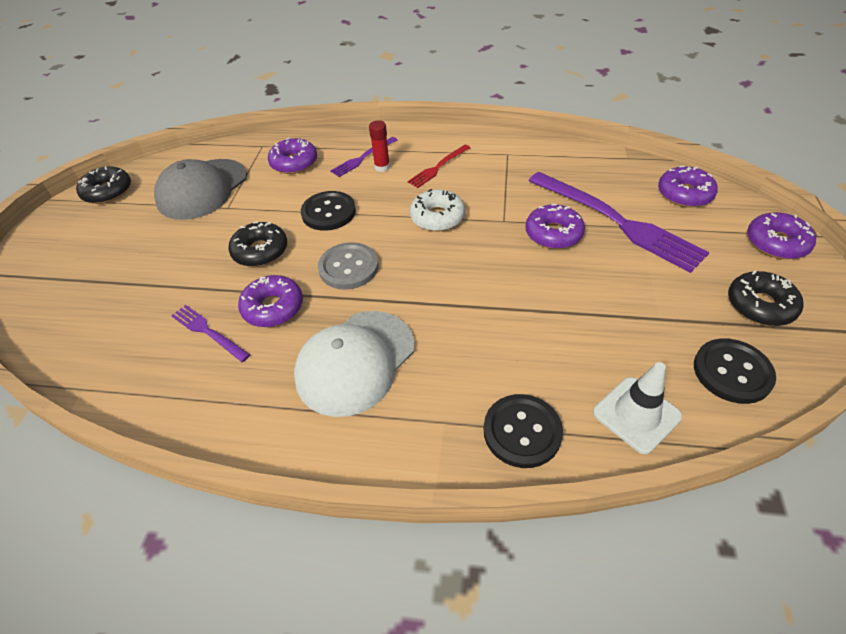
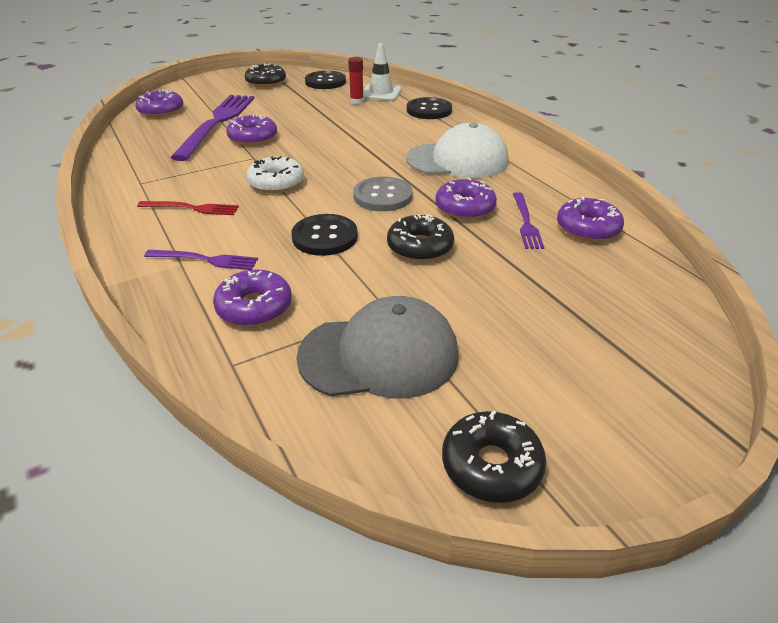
camera: 130 degrees left, 10 degrees down
(382, 167) = (216, 239): red glue stick -> red glue stick (357, 102)
(776, 243) = (201, 85): purple donut -> purple donut (587, 228)

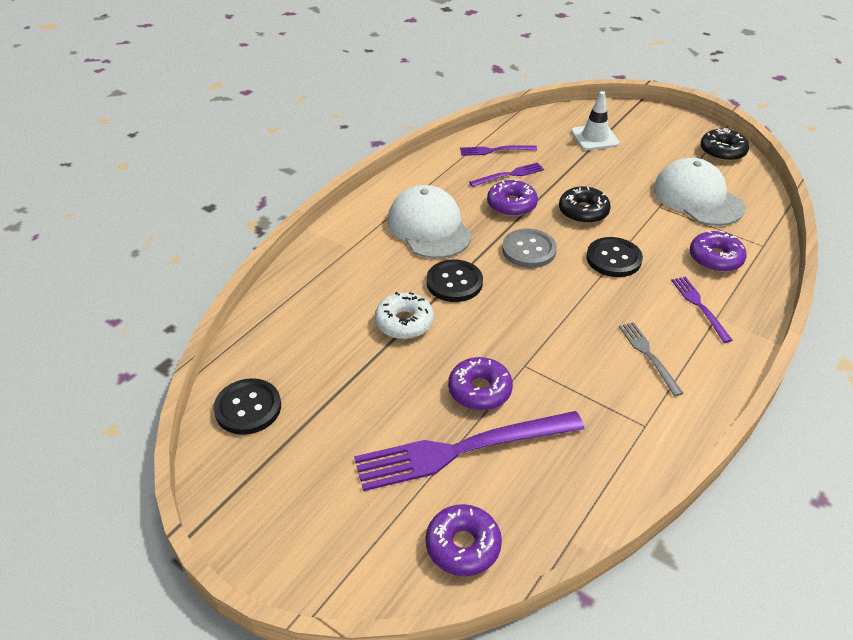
camera: 115 degrees left, 5 degrees up
(191, 208) = (649, 356): red fork -> grey fork
(266, 82) = (279, 480): black donut -> none
(276, 183) = (560, 322): white donut -> white donut (404, 322)
(357, 102) = (314, 345): red glue stick -> none
(379, 355) = (697, 198): grey cap -> white cap
(381, 93) = (271, 334): white traffic cone -> white traffic cone (594, 138)
(429, 110) = (311, 277): black button -> black button (454, 282)
(587, 228) = (495, 150): purple donut -> purple fork

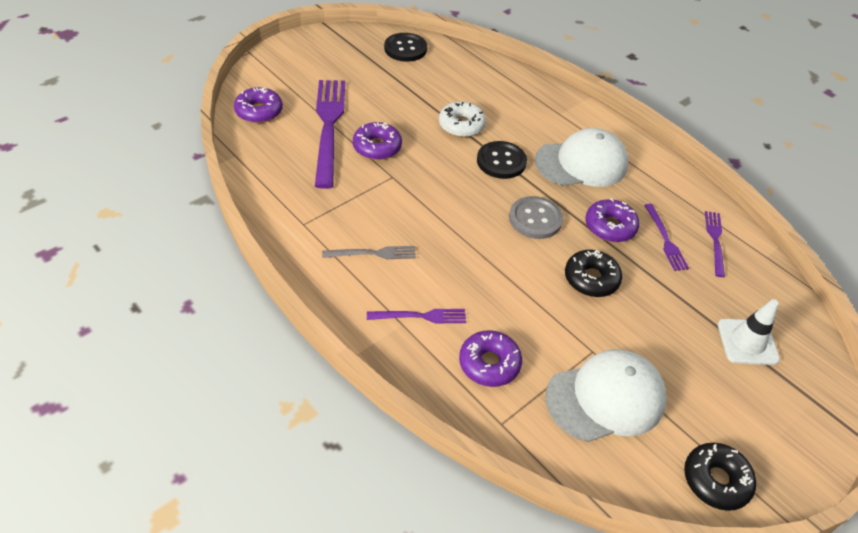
camera: 100 degrees right, 5 degrees up
(613, 259) = (508, 276): black button -> none

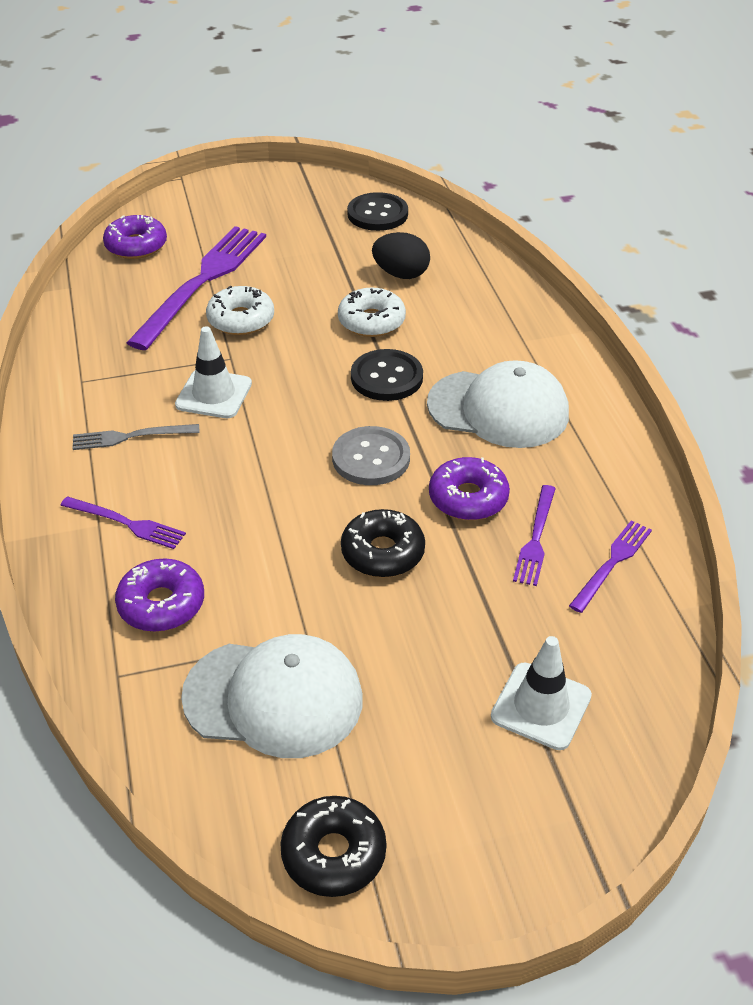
camera: 30 degrees right, 5 degrees down
(372, 253) = (131, 437): grey fork -> grey fork turned 150 degrees clockwise
(377, 147) = (241, 319): purple donut -> white donut
(403, 206) = (214, 394): none -> white traffic cone
(453, 88) = (401, 274): none -> black egg

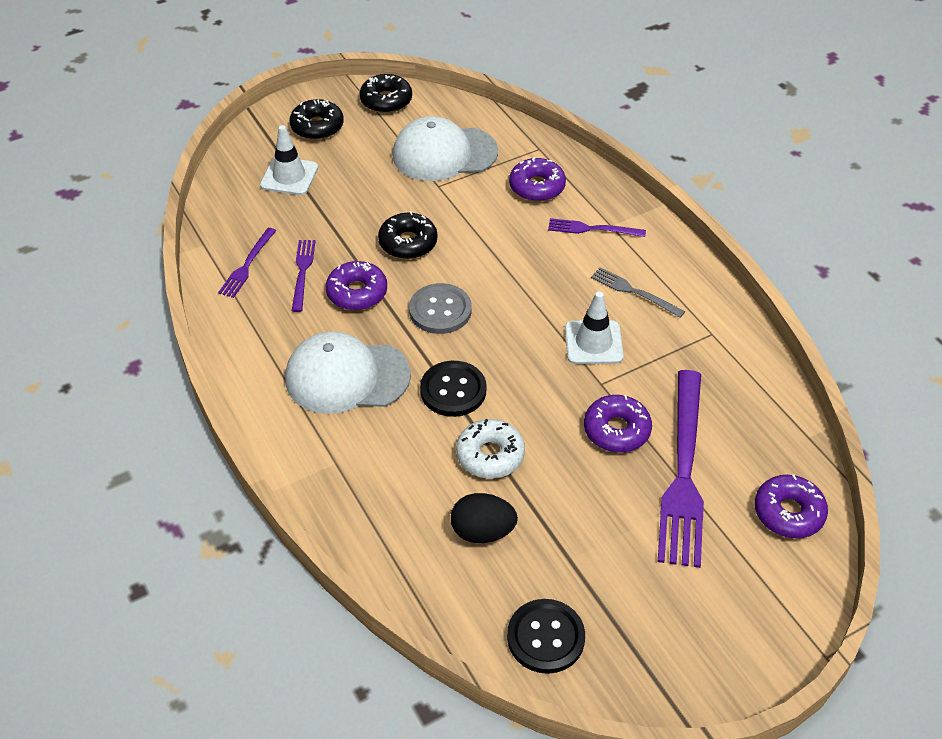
camera: 165 degrees right, 5 degrees up
(131, 437) = (634, 292): grey fork -> grey fork turned 120 degrees counterclockwise
(241, 319) = (616, 430): white donut -> purple donut
(479, 813) = (317, 126): none -> black donut

